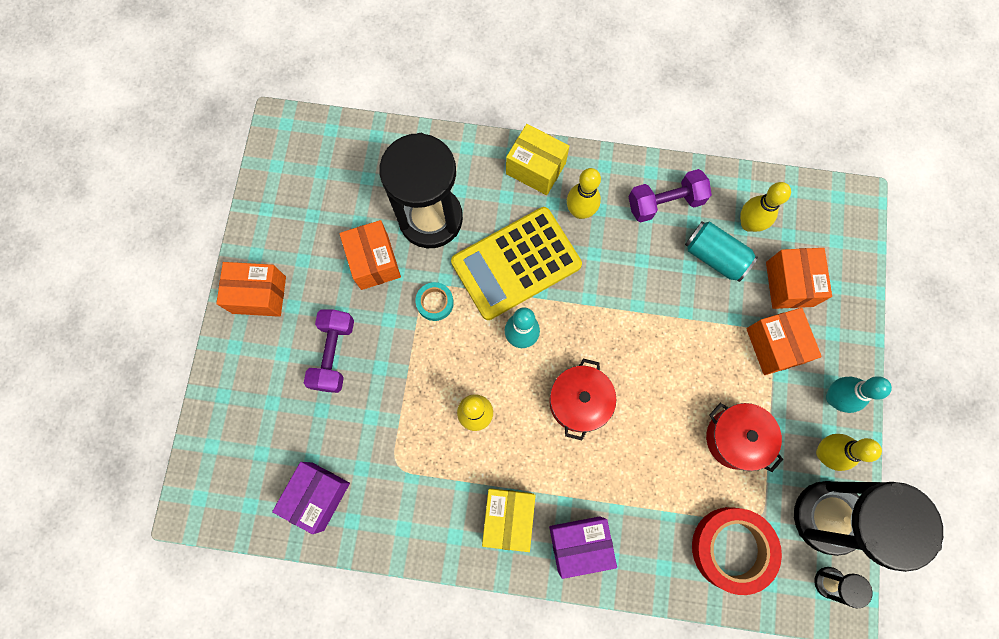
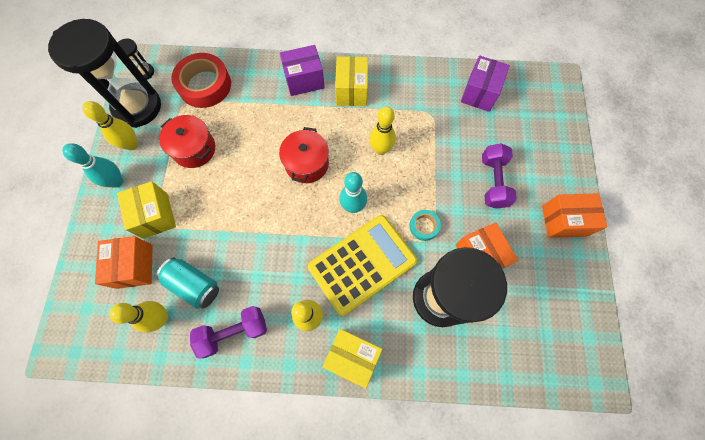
camera: 175 degrees right, 5 degrees down
(774, 345) = (155, 215): orange box -> yellow box

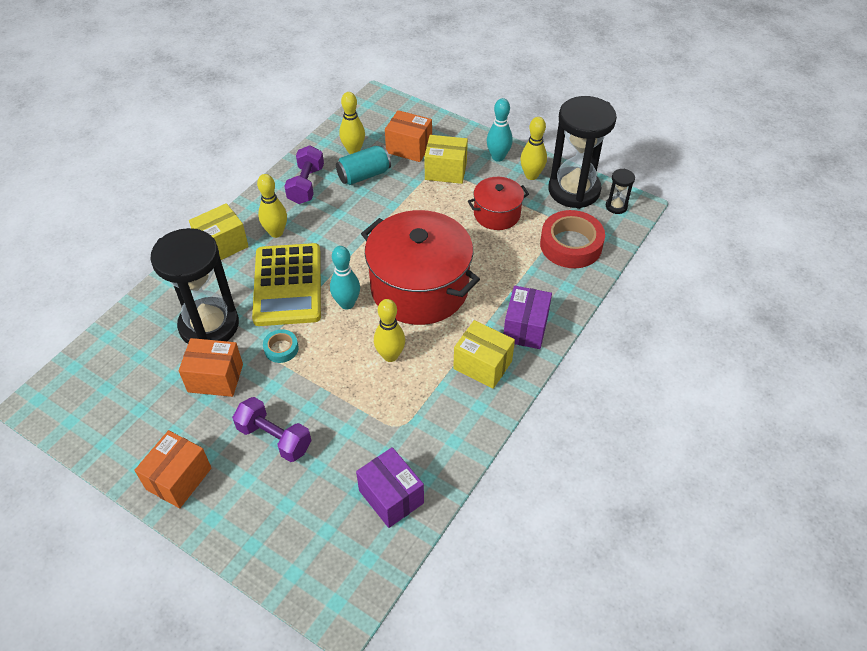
camera: 120 degrees right, 20 degrees down
(307, 164) = (419, 288): red pot -> red pot, size x1.94

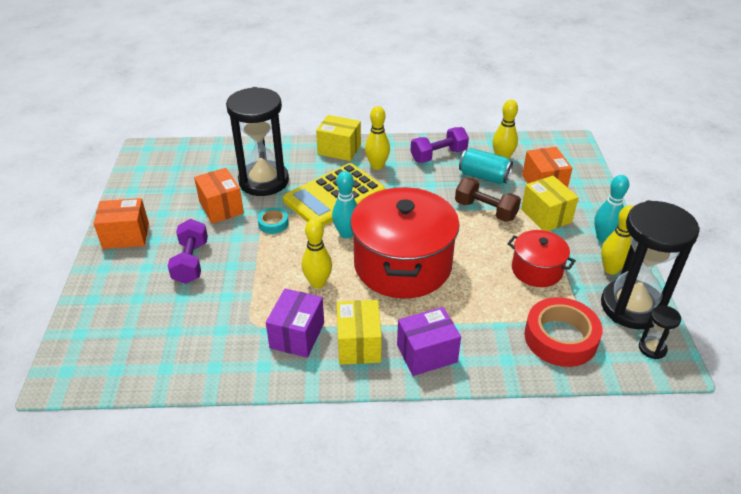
camera: 55 degrees right, 10 degrees down
(391, 497) = (181, 354): purple box -> purple box (297, 335)
(405, 200) = (485, 210): none -> brown dumbbell

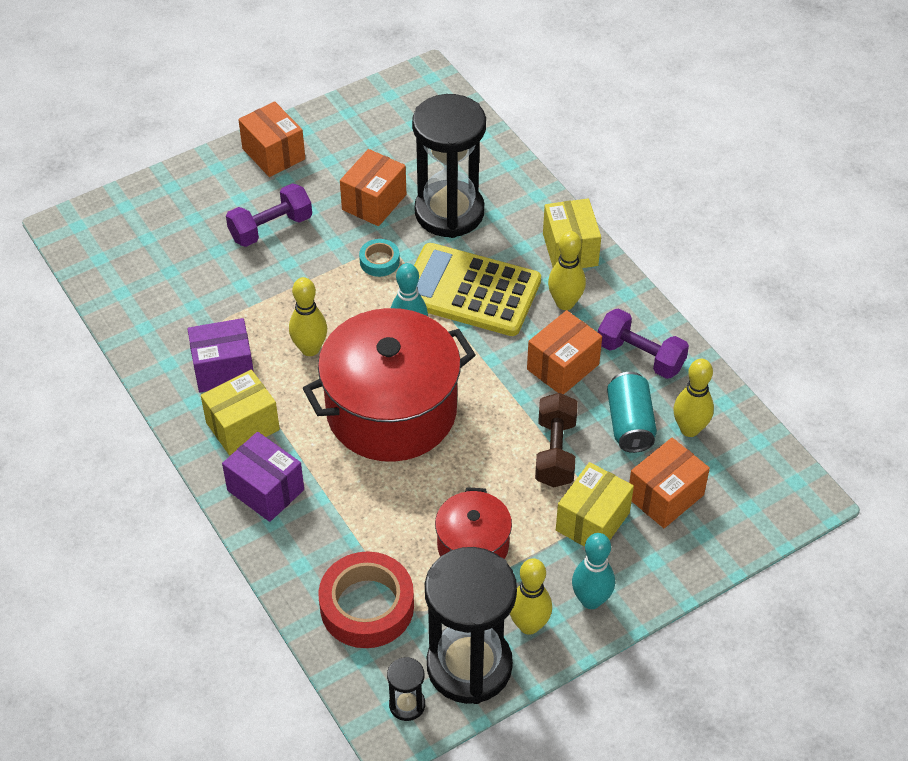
camera: 60 degrees right, 10 degrees up
(424, 184) = (563, 367): none -> orange box

